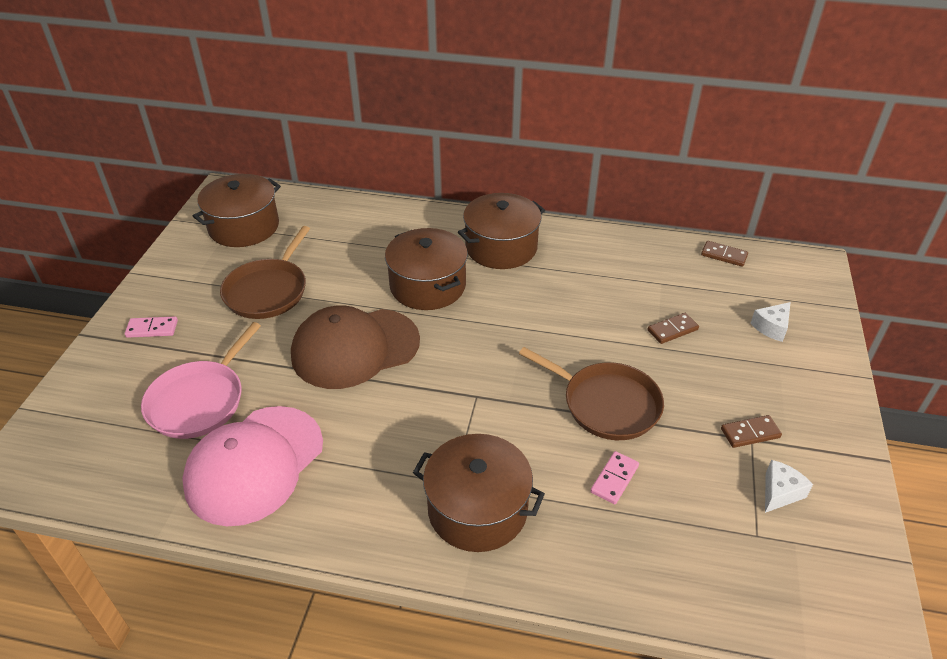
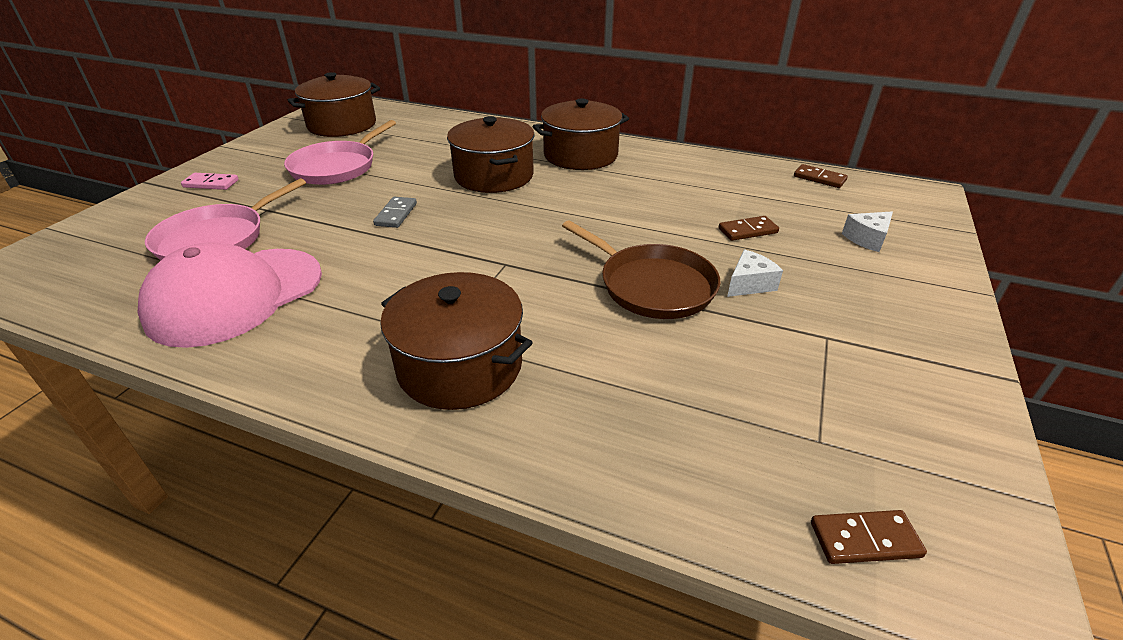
camera: 10 degrees right, 5 degrees down
(268, 291) = (337, 167): brown pan -> pink pan
(355, 348) = (396, 214): brown cap -> grey domino
(614, 479) = (640, 356): pink domino -> none
(750, 433) = (826, 331): brown domino -> brown domino (865, 539)
(779, 492) = (858, 397): white cheese -> white cheese (749, 284)

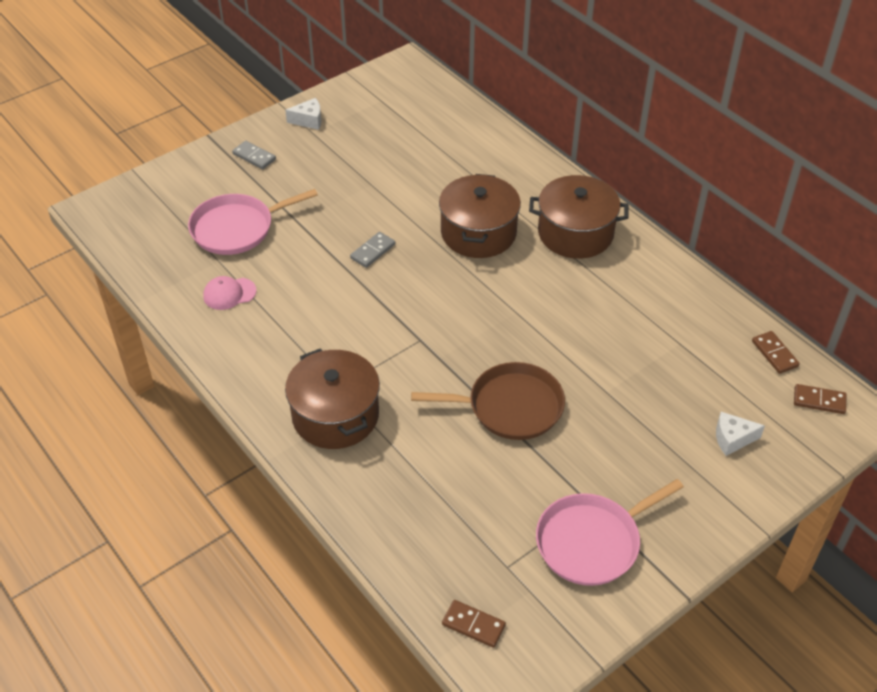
camera: 30 degrees right, 10 degrees up
(211, 183) = (254, 156): pink domino -> grey domino
(235, 296) = (229, 294): pink cap -> pink cap, size x0.43
(337, 167) = (357, 170): pink pan -> pink pan (592, 541)
(342, 125) = (391, 105): brown pot -> none
(652, 285) = (510, 407): brown pan -> brown pan turned 75 degrees counterclockwise
(747, 231) = (638, 386): brown domino -> brown domino (819, 400)
(749, 284) = (583, 438): white cheese -> white cheese (309, 120)

